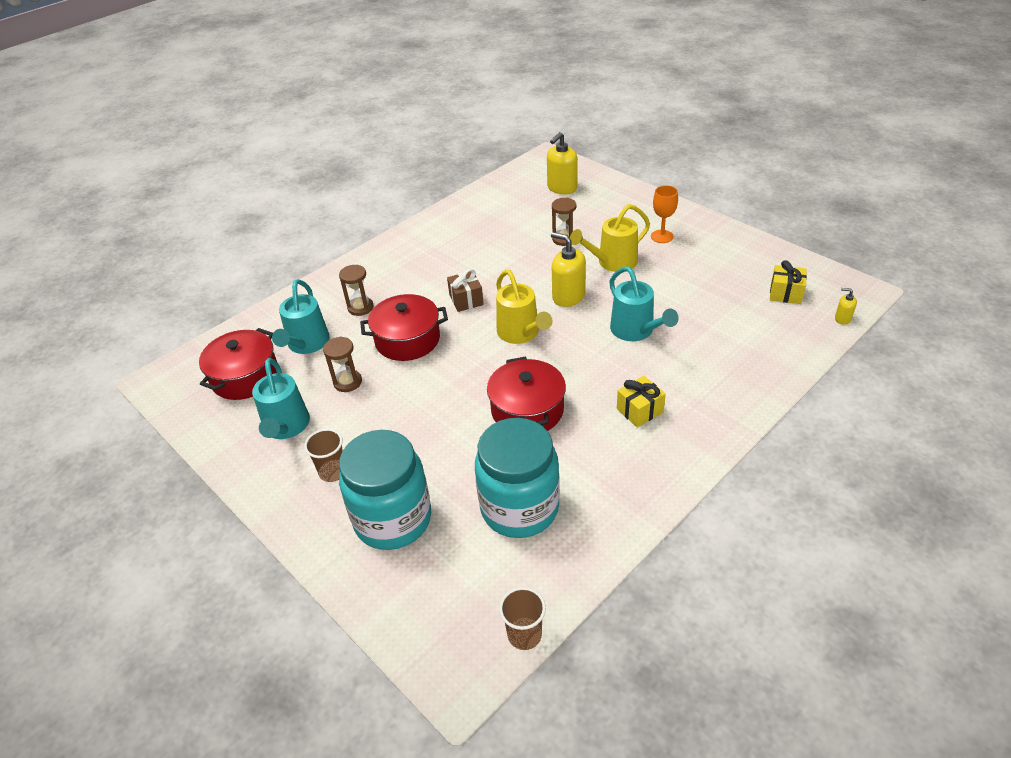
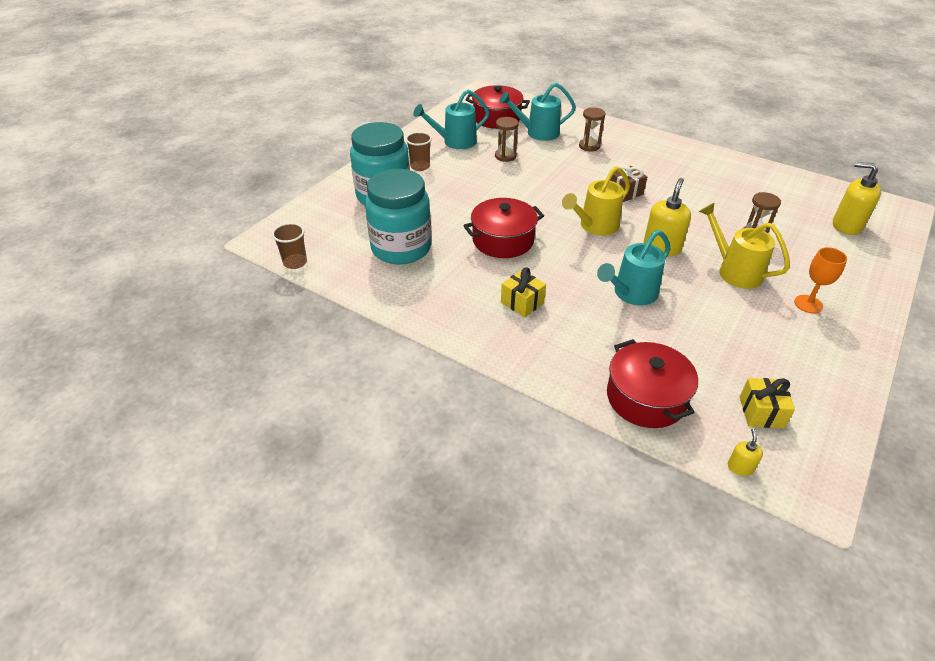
camera: 75 degrees right, 0 degrees up
(407, 339) = (562, 173): red pot -> red pot (646, 397)

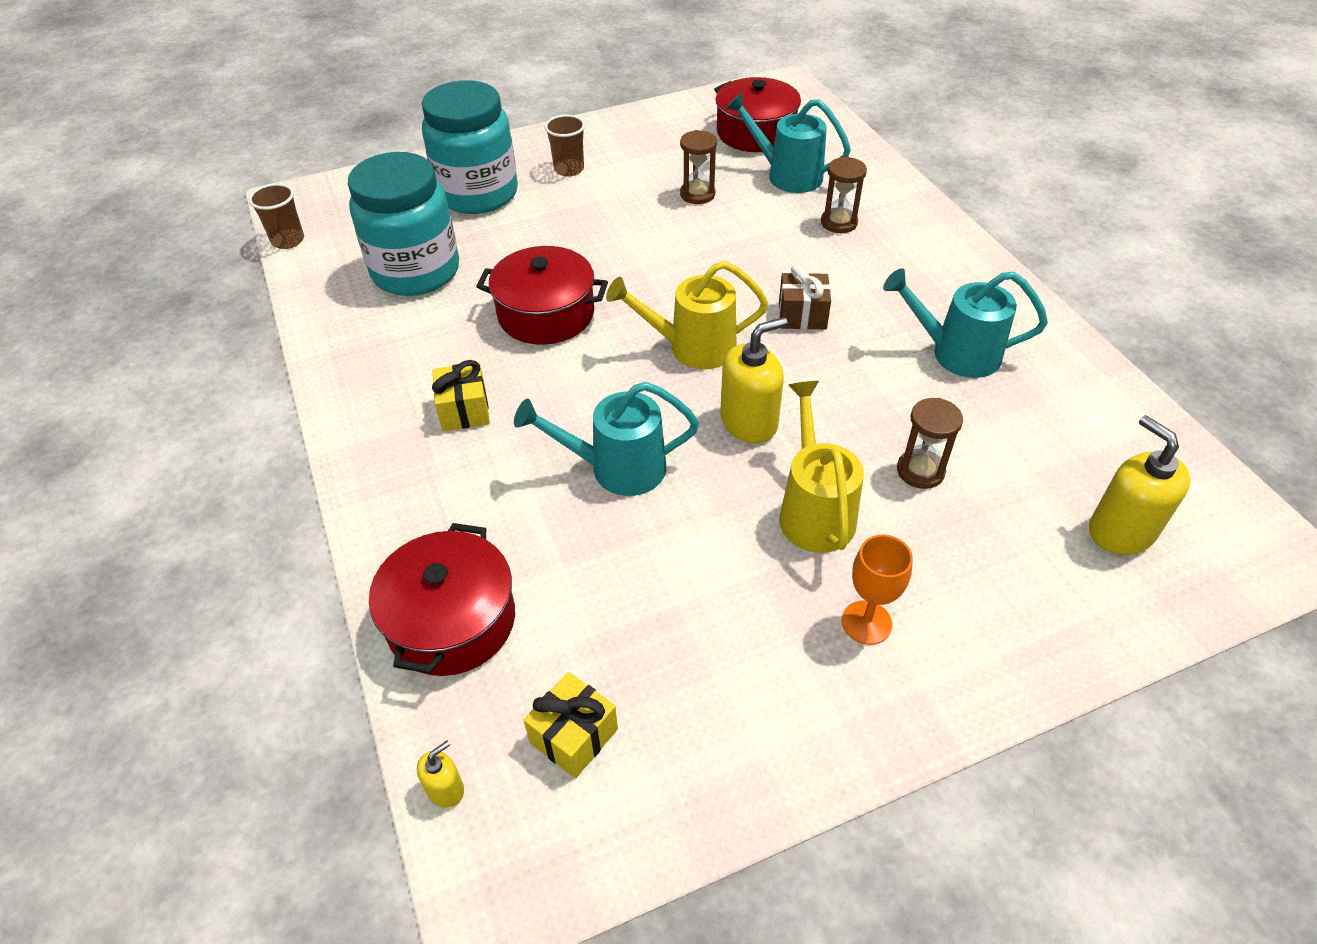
camera: 35 degrees right, 5 degrees up
(454, 142) = (654, 149): turquoise watering can -> turquoise watering can (955, 353)

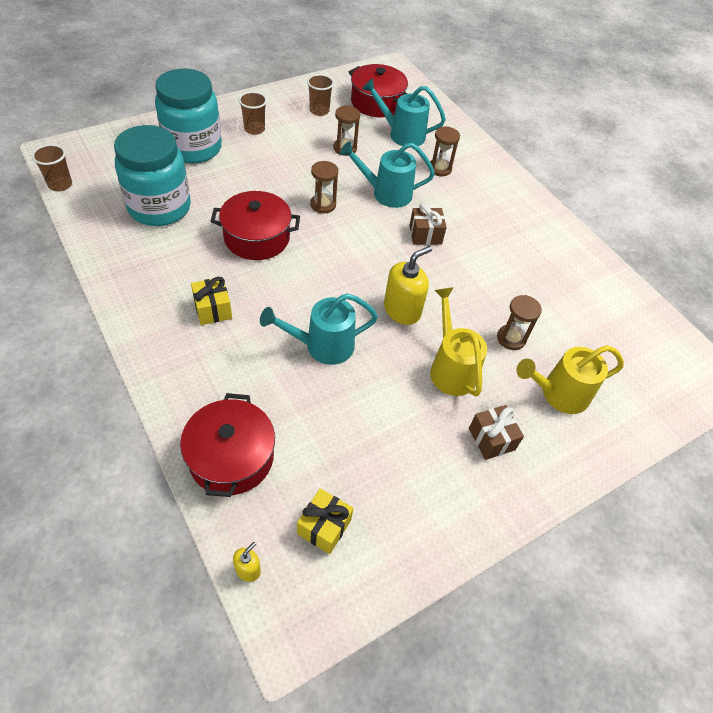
camera: 15 degrees left, 5 degrees up
(651, 271) = (323, 205): none -> brown hourglass
(667, 144) = (319, 111): none -> brown cup
(691, 347) = (358, 259): yellow watering can -> yellow watering can (558, 394)
(866, 622) = (491, 439): orange goblet -> brown gift
(955, 353) = (522, 259): turquoise watering can -> turquoise watering can (385, 193)
(1121, 531) = (630, 371): yellow soap dispenser -> none

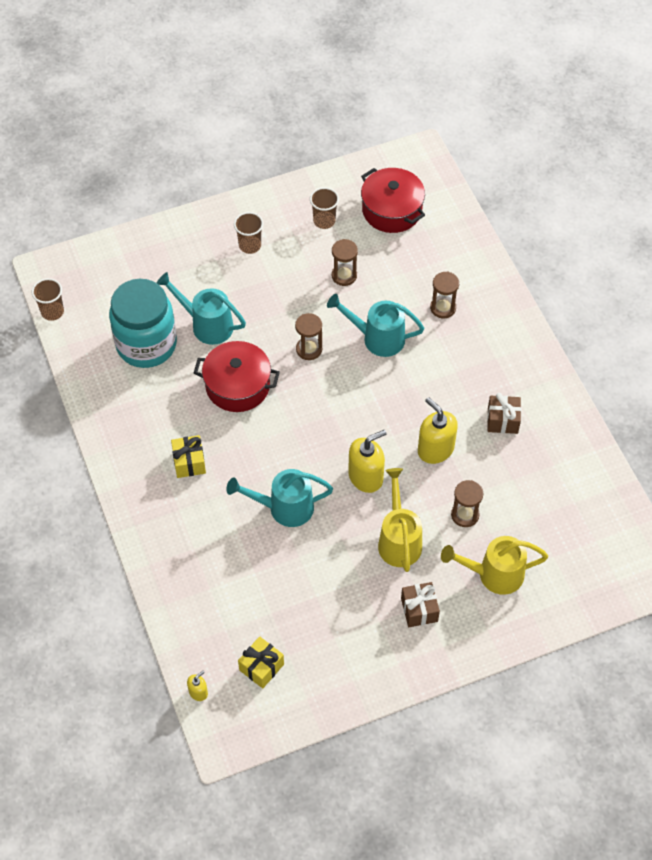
camera: 15 degrees right, 5 degrees up
(193, 148) = (184, 269): turquoise jar -> none
(231, 457) = (193, 603): red pot -> none
(401, 134) = (410, 258): turquoise watering can -> turquoise watering can (206, 324)
(425, 235) = (408, 392): brown gift -> brown gift (502, 420)
(465, 281) = (435, 449): none -> yellow soap dispenser

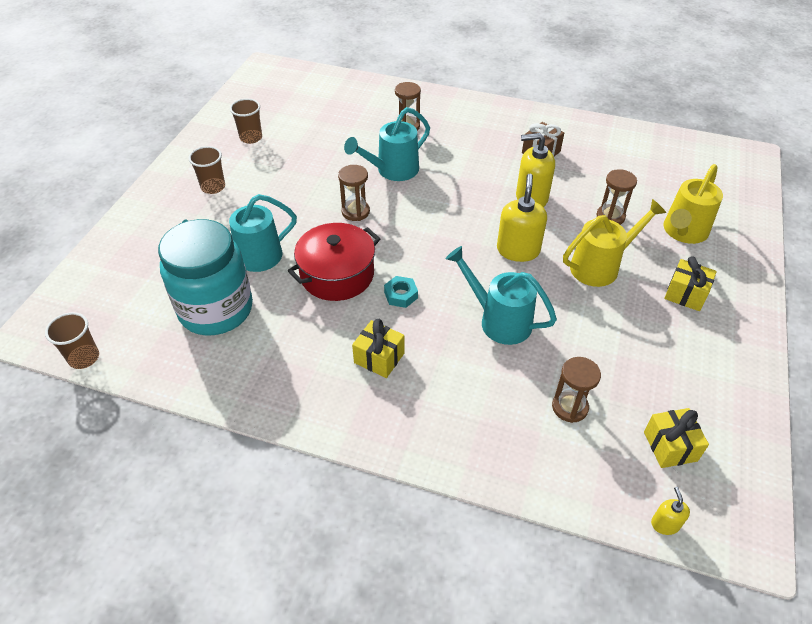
camera: 50 degrees left, 10 degrees down
(253, 436) = (401, 295): none -> turquoise nut
(284, 508) = (498, 320): turquoise watering can -> turquoise watering can turned 90 degrees clockwise
(344, 276) = (313, 155): brown hourglass -> brown hourglass (569, 407)
(392, 210) = (291, 103): red pot -> none
(399, 539) = (601, 266): yellow watering can -> yellow watering can turned 120 degrees clockwise
(419, 610) = (685, 294): brown gift -> yellow gift

